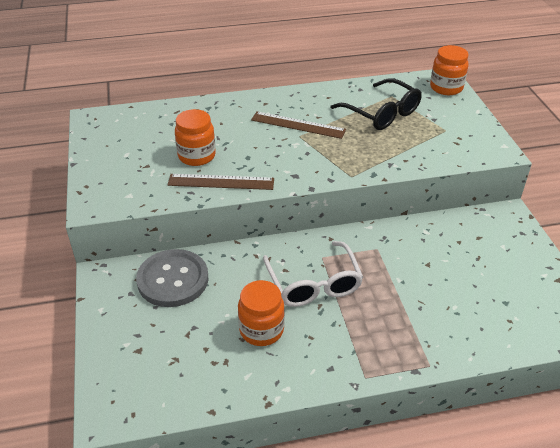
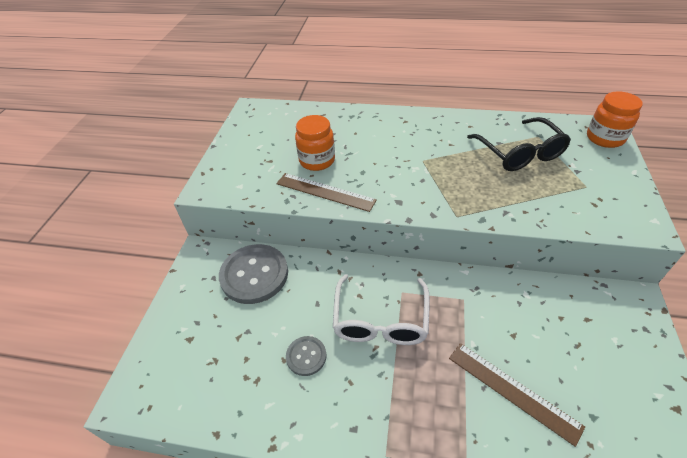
camera: 25 degrees right, 5 degrees up
(261, 330) = (306, 356): orange jar -> grey button
(298, 125) = (426, 149): brown ruler -> brown ruler (512, 391)

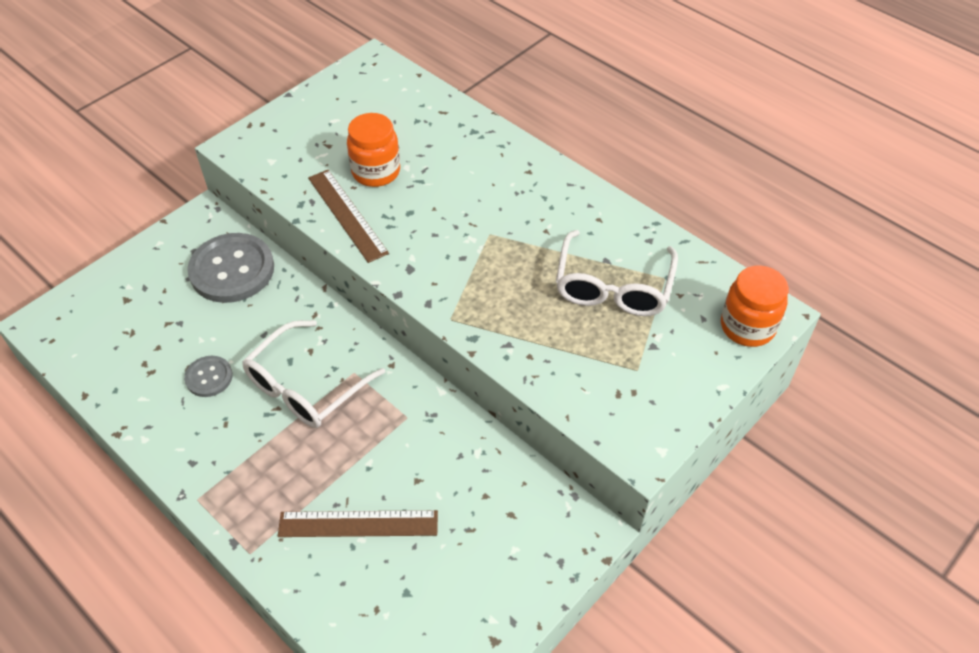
camera: 30 degrees right, 5 degrees up
(512, 391) = (358, 524): brown ruler -> brown ruler turned 75 degrees counterclockwise
(519, 153) = (613, 286): black glasses -> white glasses

